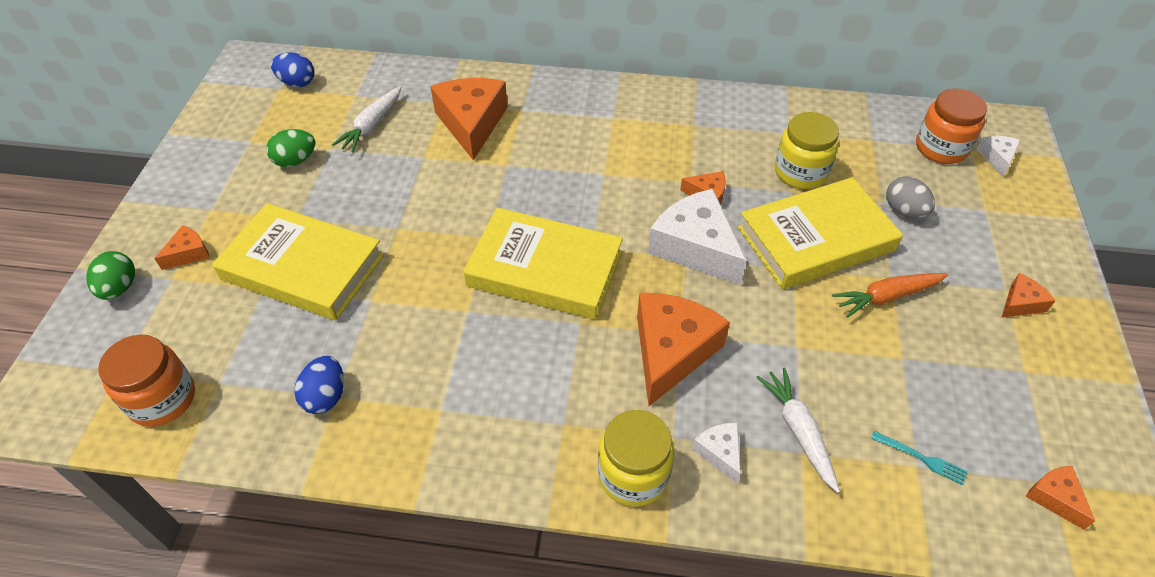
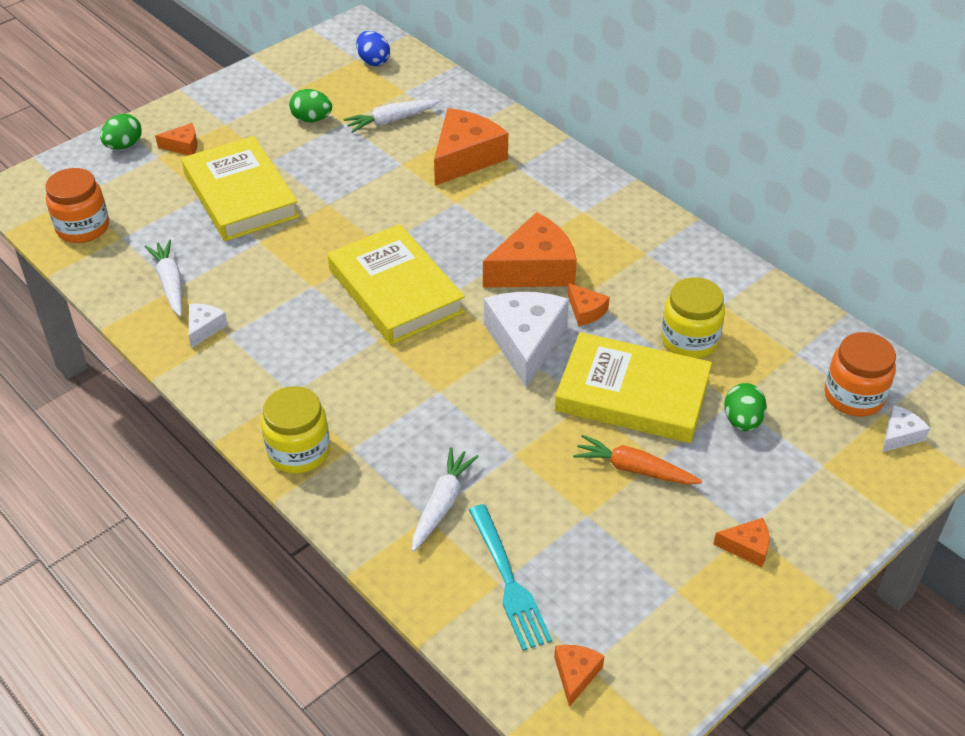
camera: 40 degrees right, 5 degrees down
(325, 396) = (170, 283): blue egg -> white carrot
(671, 351) = (417, 397): orange cheese -> orange cheese (534, 269)
(719, 452) = (370, 478): white cheese -> white cheese (204, 328)
(904, 211) = (742, 421): grey egg -> green egg
(922, 458) = (509, 581): turquoise fork -> turquoise fork, size x1.90

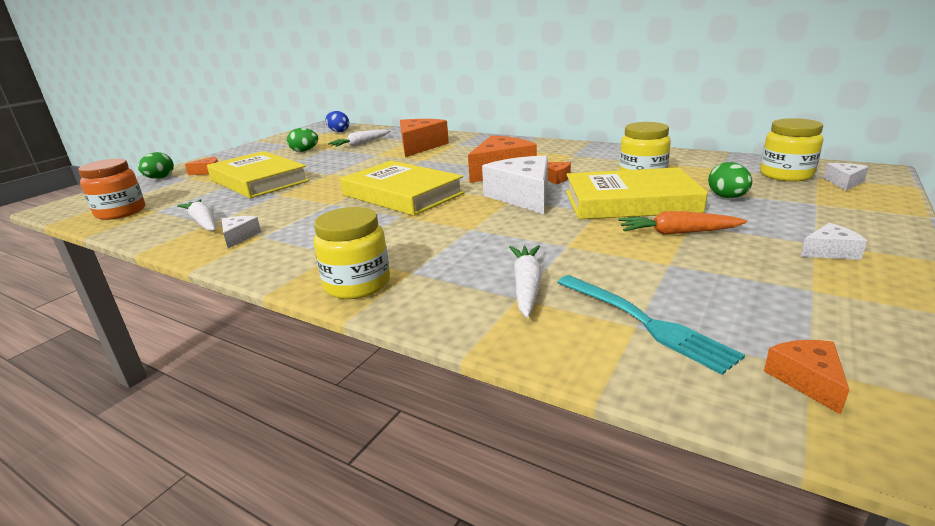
camera: 15 degrees left, 20 degrees down
(747, 547) = (830, 251): orange cheese -> white cheese
(853, 396) = (786, 175): orange jar -> yellow jar

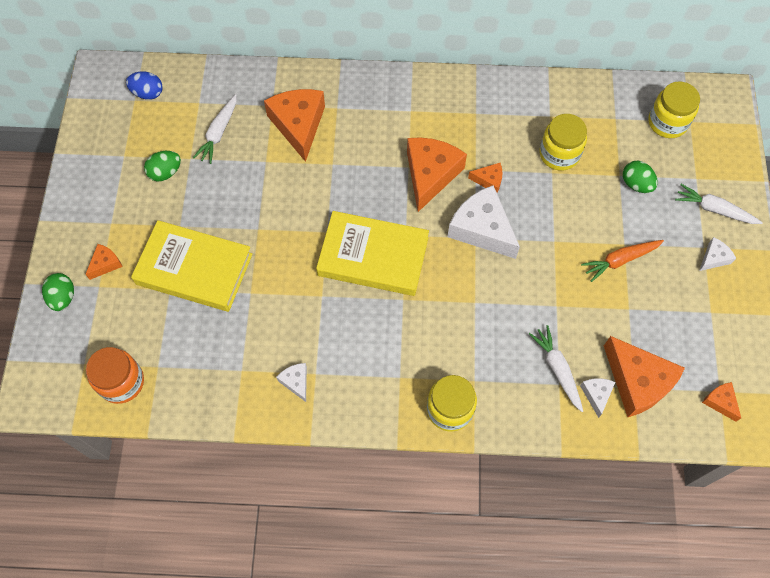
camera: 30 degrees left, 40 degrees up
(203, 222) = (234, 371): white carrot -> white carrot (714, 209)
(630, 202) = (570, 215): yellow book -> none
(645, 322) = (637, 382): turquoise fork -> orange cheese
(844, 182) = (709, 129): white cheese -> white cheese (596, 395)

